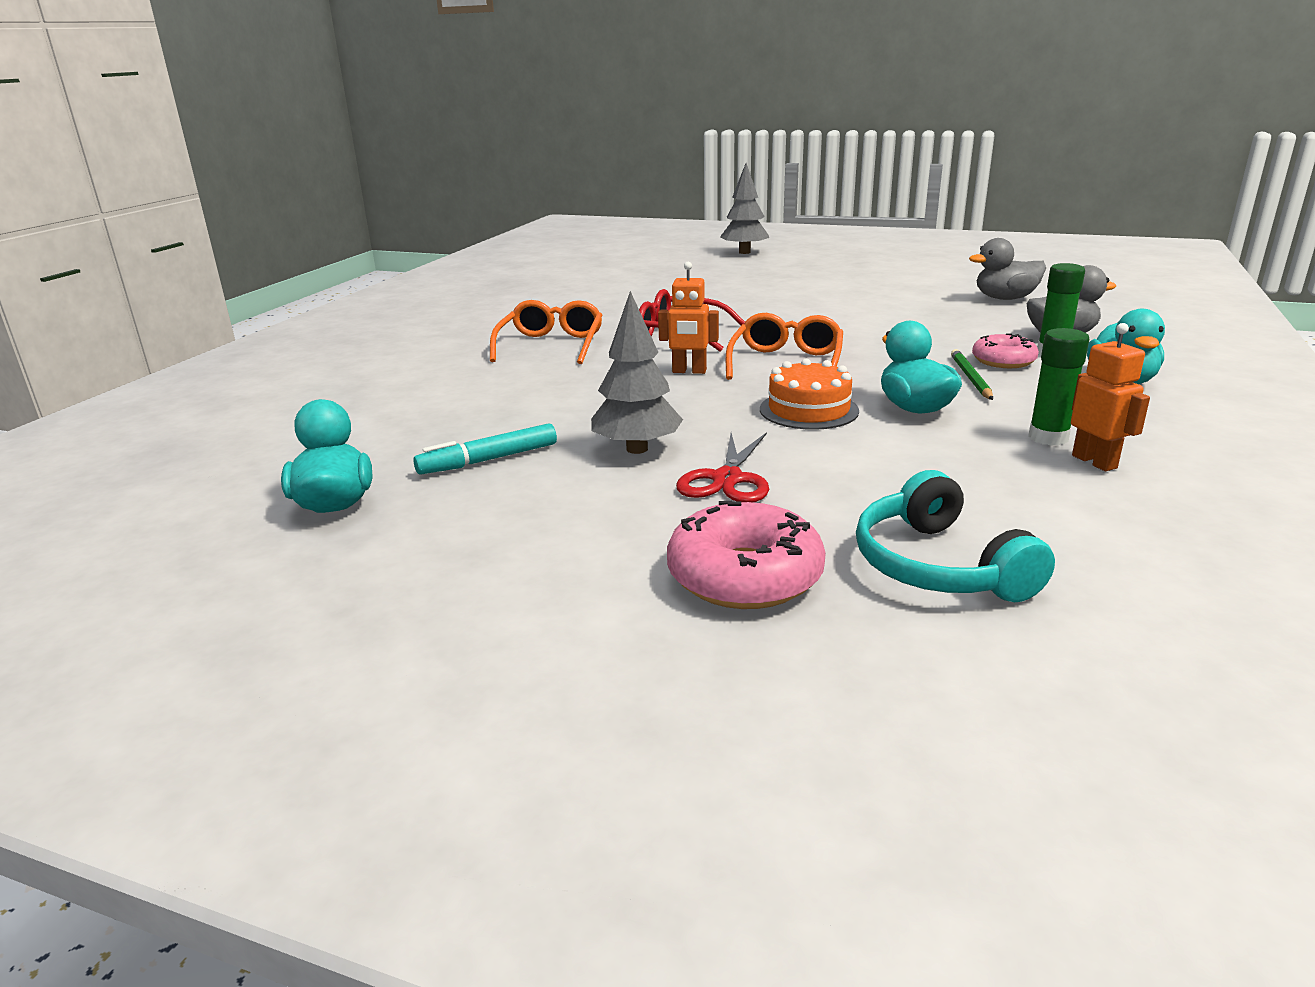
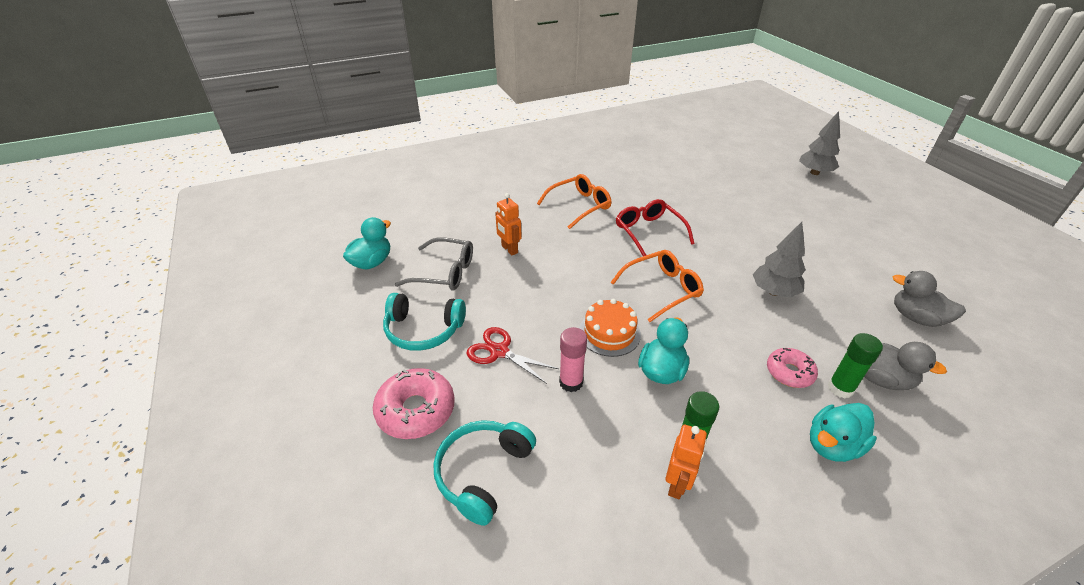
camera: 45 degrees right, 15 degrees up
(489, 460) = (444, 272): turquoise marker -> grey glasses
(582, 515) = (423, 330): none -> turquoise headphones
(637, 449) = (499, 305): grey tree -> grey tree (774, 292)
(689, 371) = (605, 265): orange robot -> orange robot (509, 249)
(727, 479) = (499, 351): red scissors -> red scissors turned 60 degrees clockwise
(857, 458) = (571, 382): none -> pink glue stick
(970, 378) = (739, 371): green pencil -> none

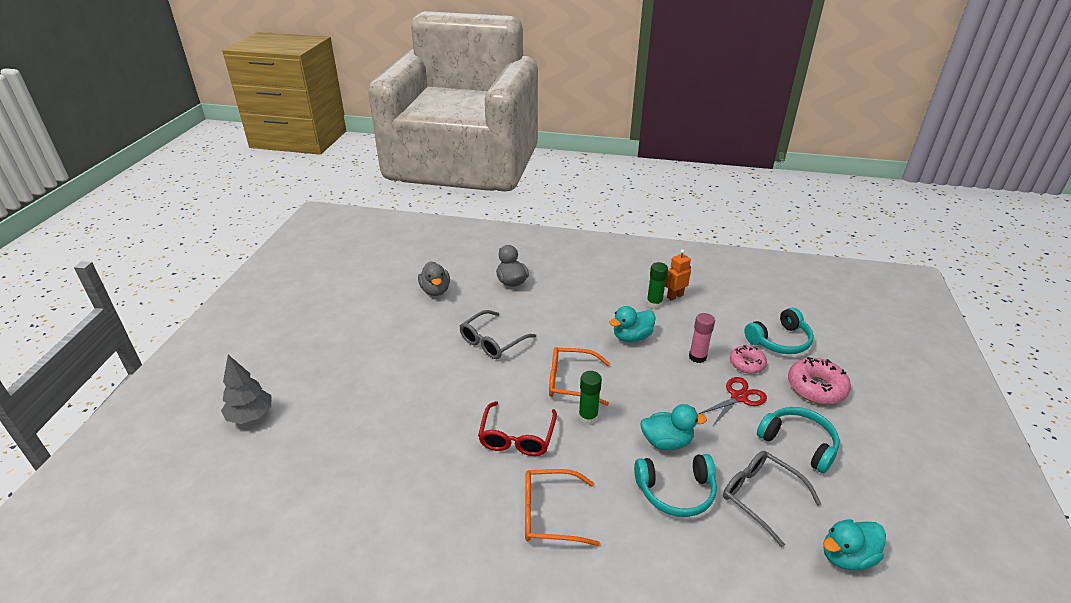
camera: 145 degrees left, 5 degrees down
(499, 351) = (738, 397): red scissors -> red scissors turned 105 degrees counterclockwise
(509, 249) = (676, 491): orange robot -> turquoise headphones
(609, 333) = (644, 372): orange cake -> none
(774, 292) = (492, 341): grey tree -> grey glasses
(789, 372) = (556, 304): pink donut -> pink donut (746, 364)
(832, 445) = (580, 276): turquoise duck -> turquoise duck (666, 442)
(840, 388) = (539, 288): green glue stick -> green glue stick (588, 417)

